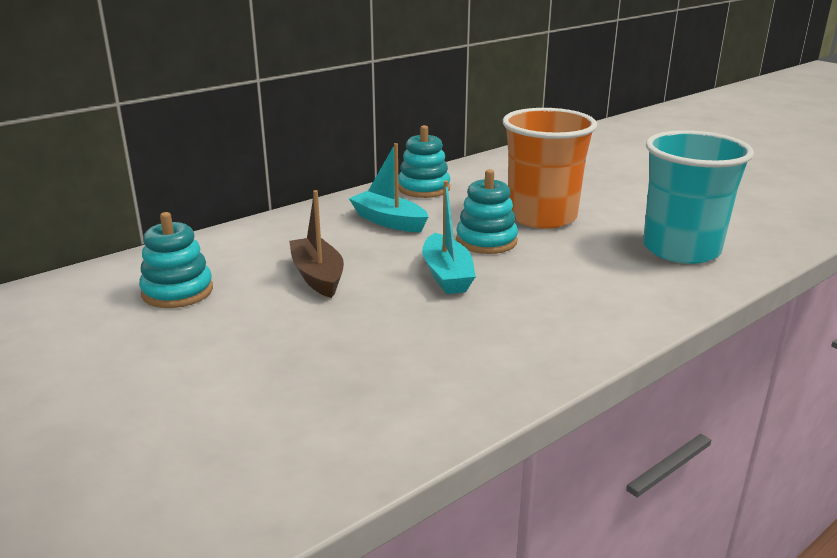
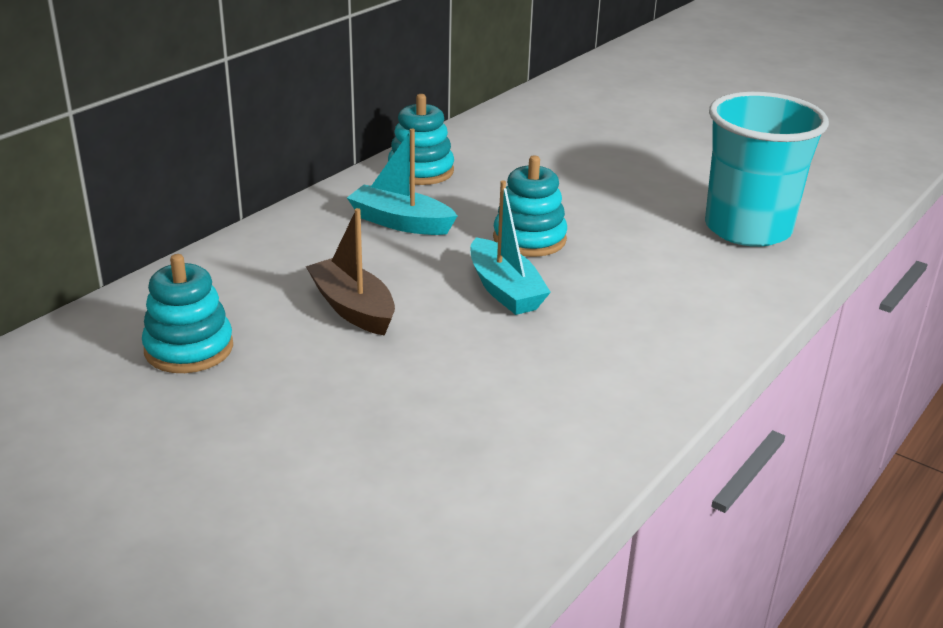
camera: 15 degrees left, 5 degrees up
(542, 217) = (578, 199): orange cup -> none

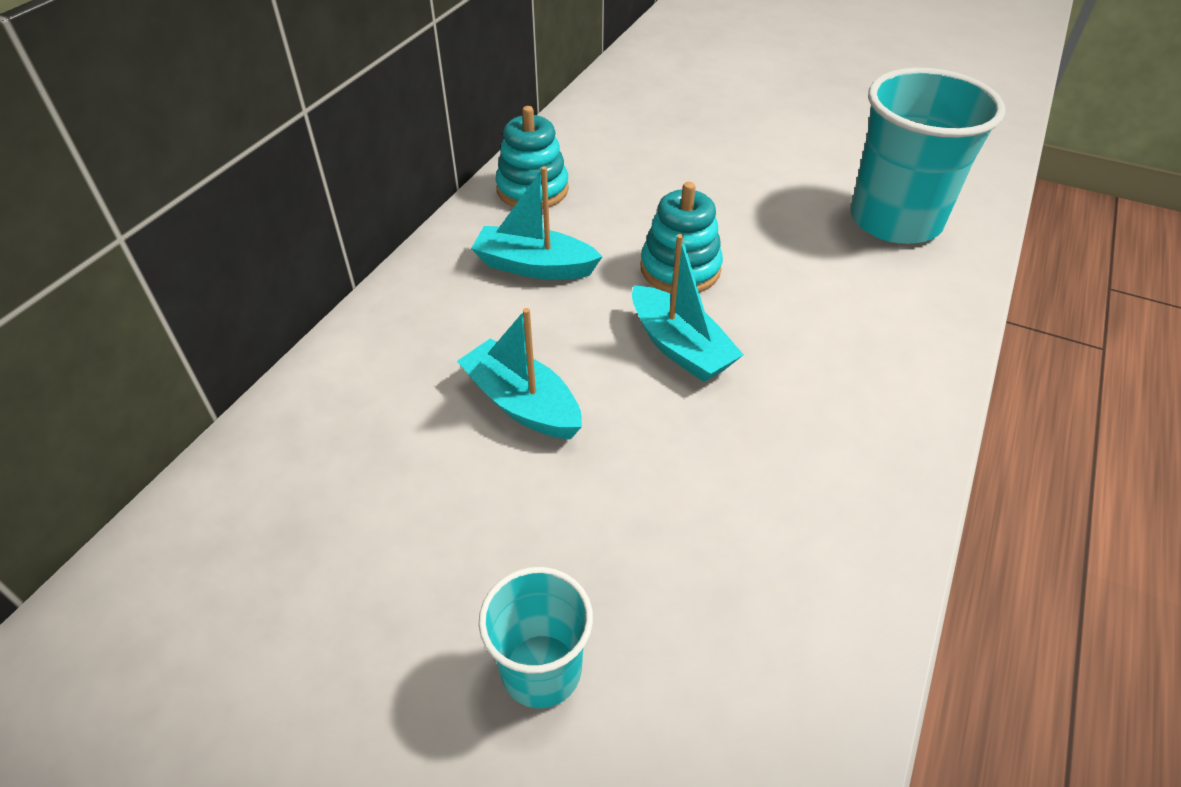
camera: 10 degrees left, 15 degrees up
(189, 349) = (348, 502): turquoise stacking toy -> none
(303, 464) = (541, 670): none -> turquoise cup
(353, 308) = (522, 403): brown boat -> turquoise boat

